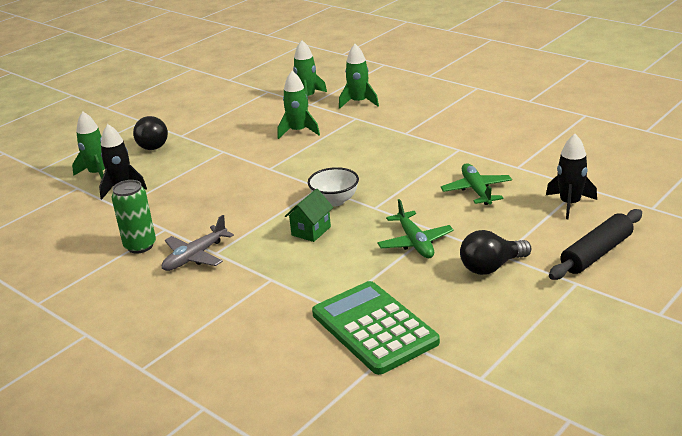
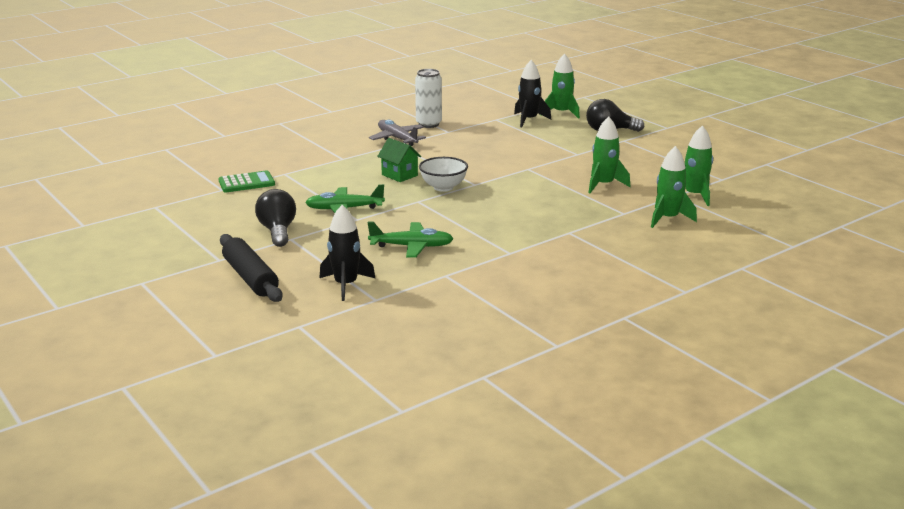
camera: 100 degrees right, 5 degrees down
(140, 246) = (428, 124): green can -> white can
(374, 328) = (246, 183): green calculator -> green calculator, size x0.55

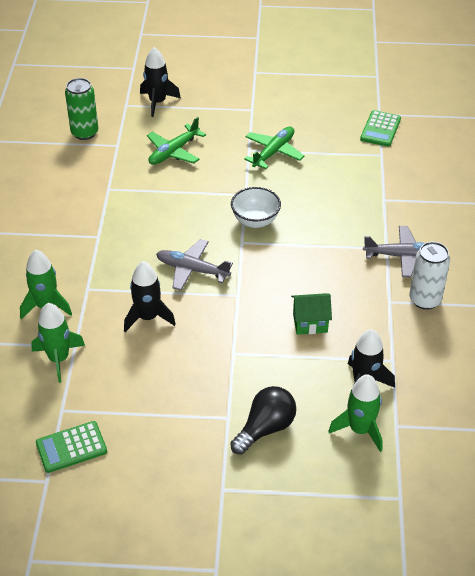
camera: 130 degrees right, 20 degrees up
(250, 277) = (214, 74): black rolling pin -> none
(277, 231) = (270, 108): black light bulb -> none
(399, 175) = (309, 211): green house -> green house (310, 323)
(455, 299) = (84, 133): none -> green can
(534, 188) = (192, 270): none -> grey plane
(603, 185) = (148, 317): green rocket -> black rocket
(734, 166) = (71, 447): none -> green calculator

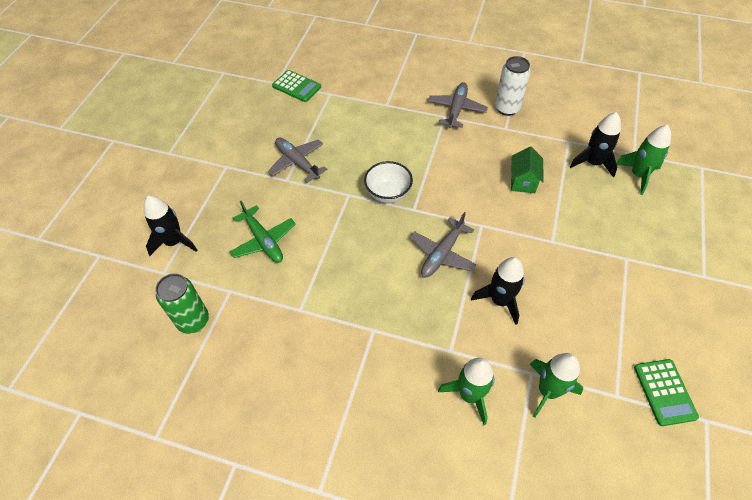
camera: 75 degrees left, 10 degrees up
(265, 428) = (638, 234): black light bulb -> none
(273, 152) = (297, 162): green plane -> grey plane

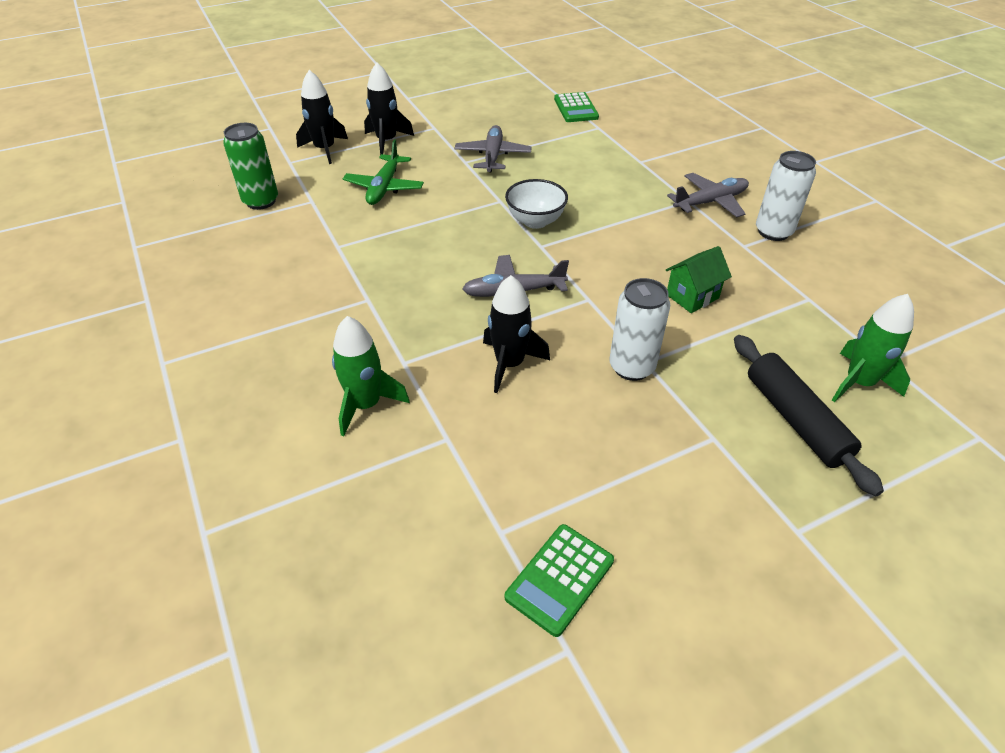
camera: 45 degrees right, 10 degrees down
(548, 391) = (439, 464): green rocket -> none
(551, 250) = (631, 367): none -> white can
(593, 163) = (810, 334): black rocket -> black rocket (387, 141)
(641, 218) = (795, 420): none -> black rolling pin

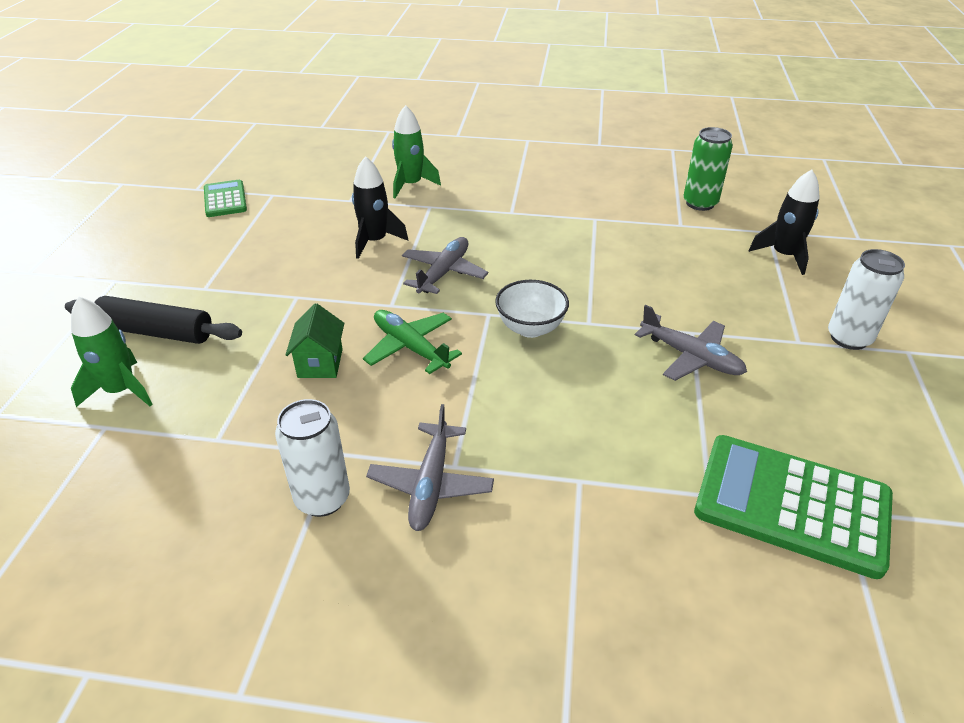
camera: 125 degrees right, 5 degrees down
(384, 187) = (674, 265): green plane -> green plane (410, 347)
(387, 141) = (780, 297): black rocket -> none
(575, 108) = (791, 504): green calculator -> green calculator, size x1.80
(631, 367) = (301, 288): white can -> white can (849, 338)

